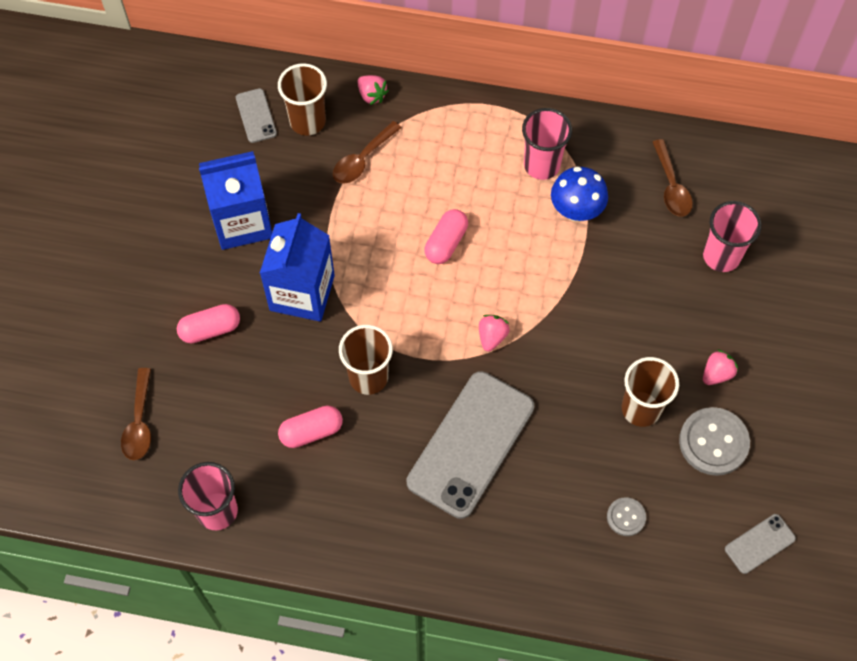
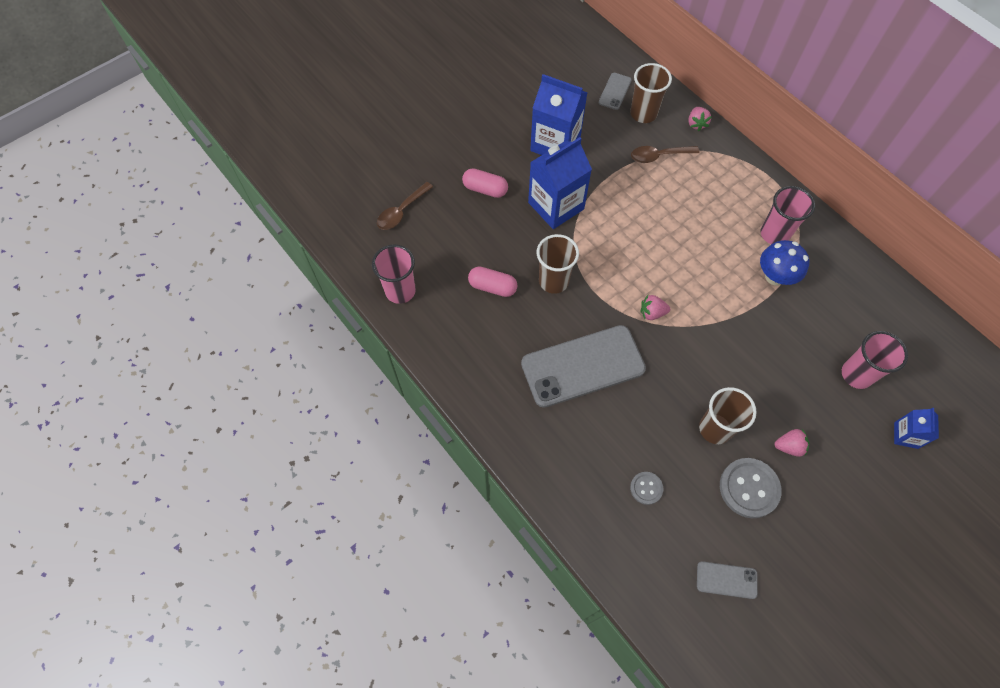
camera: 40 degrees right, 0 degrees up
(446, 243) = (670, 237): pink capsule -> none
(492, 337) = (652, 313): pink strawberry -> pink strawberry turned 150 degrees counterclockwise
(671, 186) = (856, 306): brown spoon -> none
(804, 283) = (906, 435): none -> blue carton

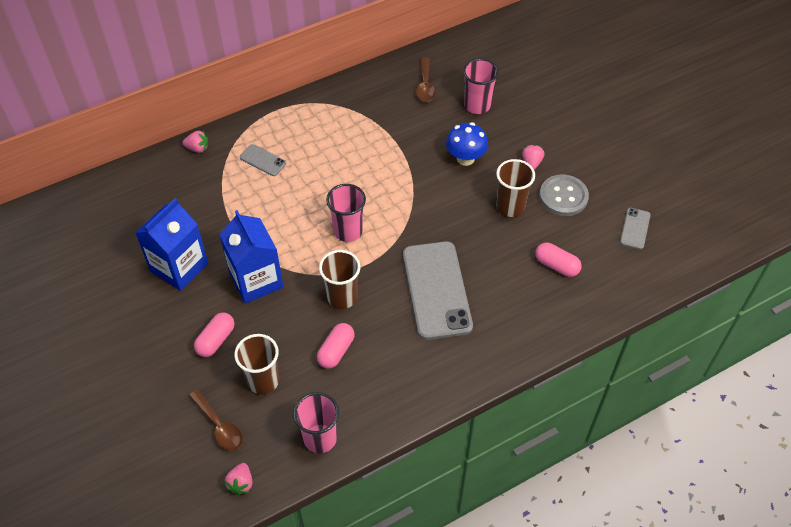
camera: 80 degrees left, 10 degrees down
(615, 91) = (132, 204): grey phone -> grey phone (263, 160)
(643, 113) = (169, 186): brown cup -> brown cup (263, 381)
(646, 488) = (556, 265): grey button -> pink capsule
(652, 313) = (393, 226): pink strawberry -> pink strawberry (241, 483)
(658, 156) = (225, 185): brown spoon -> brown spoon (425, 85)
(774, 234) = (335, 122): pink cup -> pink cup (348, 231)
(775, 276) = (377, 133): blue mushroom -> blue mushroom (465, 158)
(906, 435) = (531, 91): blue carton -> none

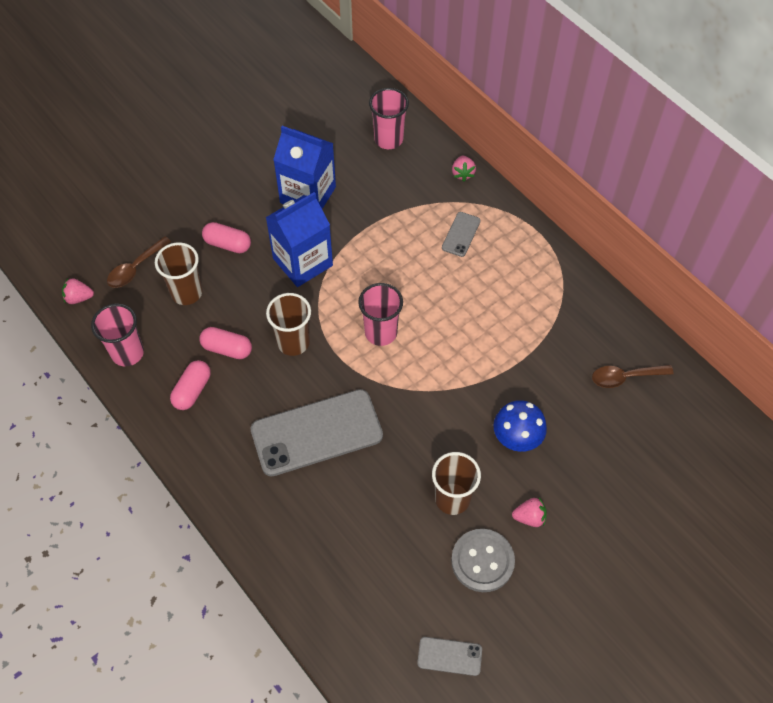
camera: 80 degrees right, 5 degrees up
(477, 105) = (609, 441): pink cup -> pink cup (388, 139)
(556, 265) = (373, 561): pink capsule -> pink capsule (192, 390)

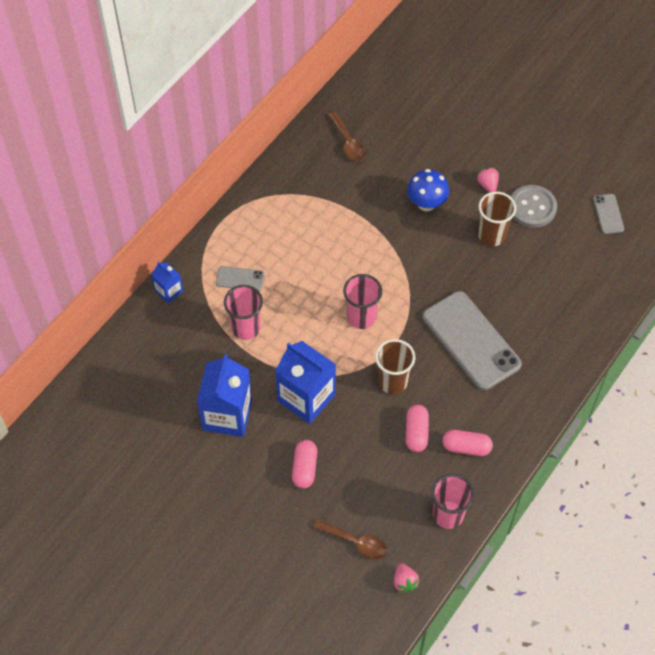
camera: 105 degrees left, 0 degrees up
(186, 292) = (369, 486): brown cup -> none
(388, 139) = (140, 362): pink cup -> pink cup (246, 328)
(462, 173) = (169, 291): pink strawberry -> blue carton

